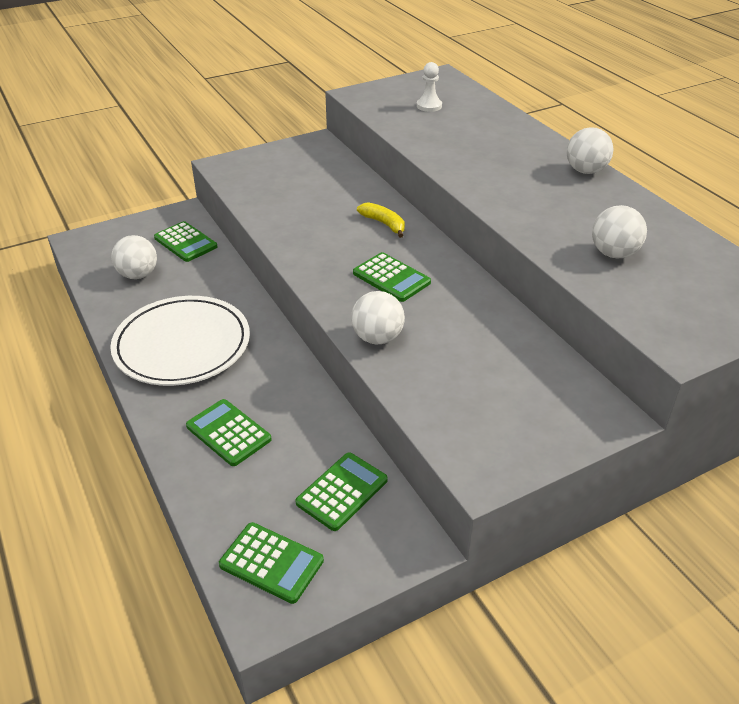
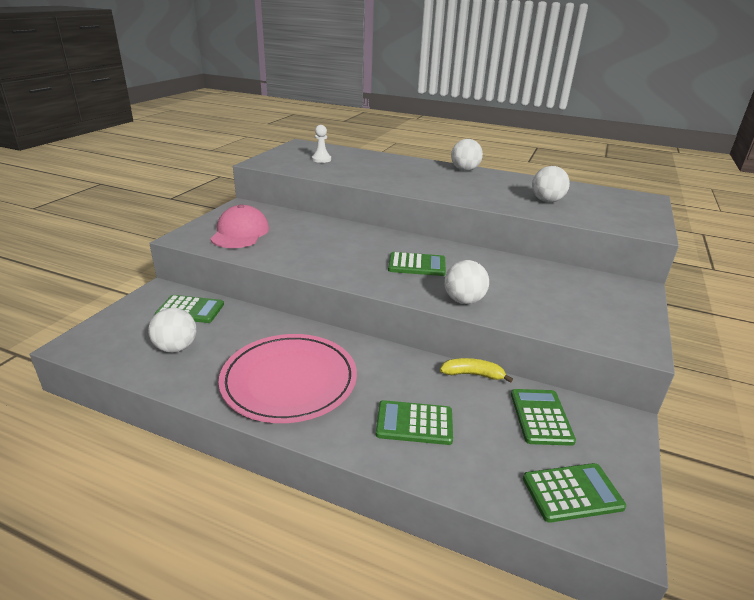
camera: 40 degrees left, 10 degrees down
(182, 345) = (289, 381): white plate -> pink plate
(275, 176) = (240, 233): none -> pink cap
(384, 224) = (363, 238): yellow banana -> yellow banana (472, 374)

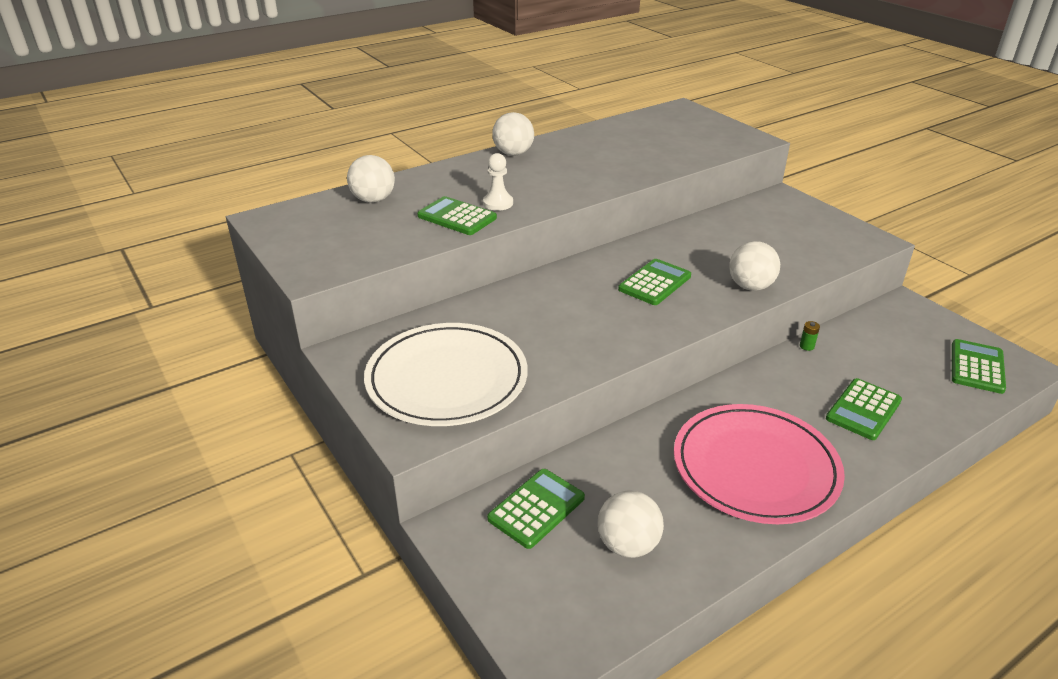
camera: 55 degrees left, 5 degrees up
(240, 233) = (447, 379): pink cap -> white plate
(321, 159) = (360, 225): white pawn -> white pawn (498, 203)
(472, 374) = (806, 346): yellow banana -> green battery
(541, 417) = (884, 339): green calculator -> green calculator (457, 217)
(546, 201) = (648, 151): white ball -> white ball (373, 200)

